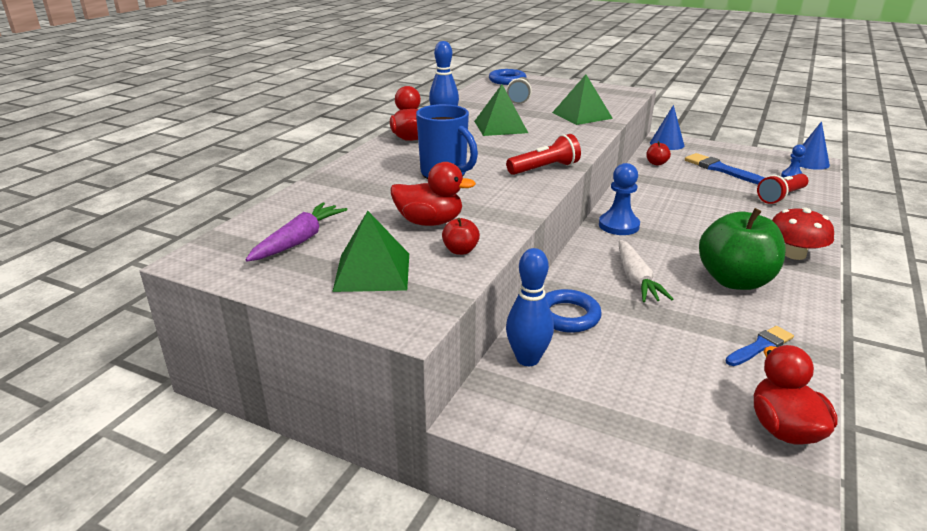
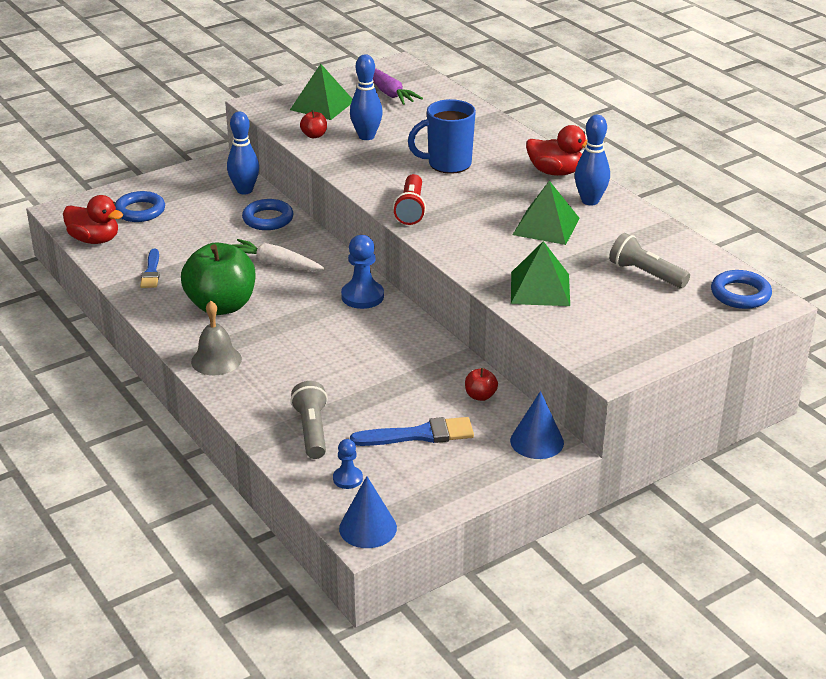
camera: 120 degrees right, 5 degrees up
(429, 222) = (366, 136): red duck -> blue bowling pin
(676, 425) = (140, 211): none -> blue ring
(781, 197) = (312, 431): red flashlight -> grey flashlight
(794, 254) = (216, 360): red mushroom -> grey bell

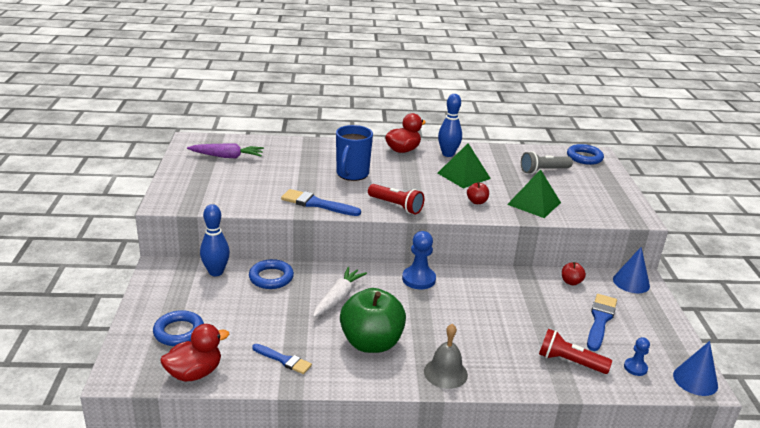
camera: 60 degrees left, 5 degrees down
(275, 264) = (338, 298): white carrot -> white carrot turned 150 degrees clockwise
(312, 431) = (569, 362): grey flashlight -> red flashlight
(314, 135) = (247, 201): red apple -> red apple (477, 202)
(322, 105) = (207, 183): green pyramid -> none
(356, 168) = (316, 204): none -> blue brush
(366, 136) = (276, 185): blue bowling pin -> none

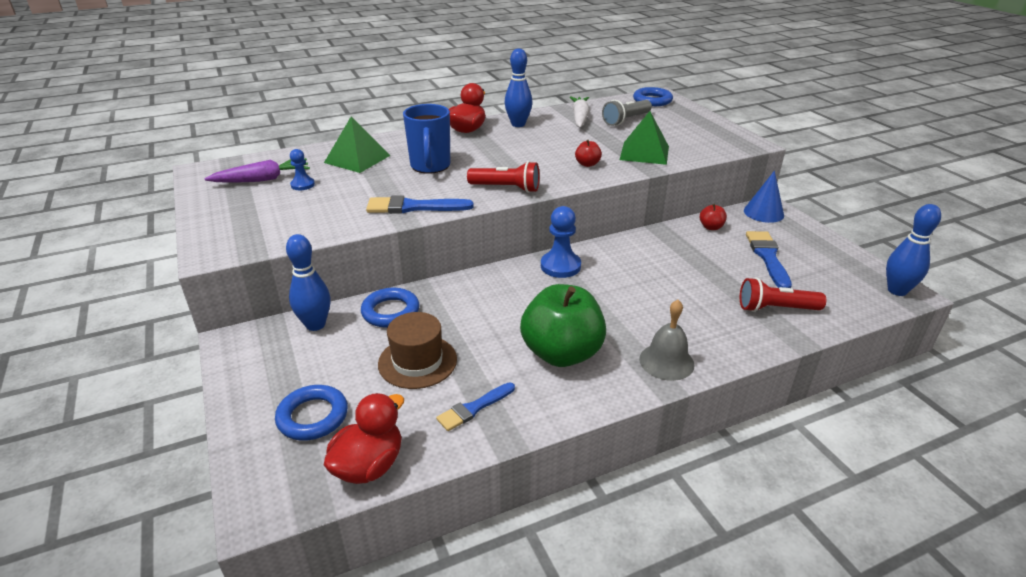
camera: 20 degrees left, 5 degrees up
(267, 317) = (417, 361): none -> brown hat
(284, 360) = (474, 408): blue brush -> blue brush turned 135 degrees clockwise
(338, 298) = (487, 312): white carrot -> white carrot (580, 117)
(463, 175) = (552, 141): green pyramid -> green pyramid (357, 159)
(635, 368) = (837, 295): blue pawn -> blue pawn (302, 185)
(695, 380) = (897, 290): blue cone -> blue bowling pin

